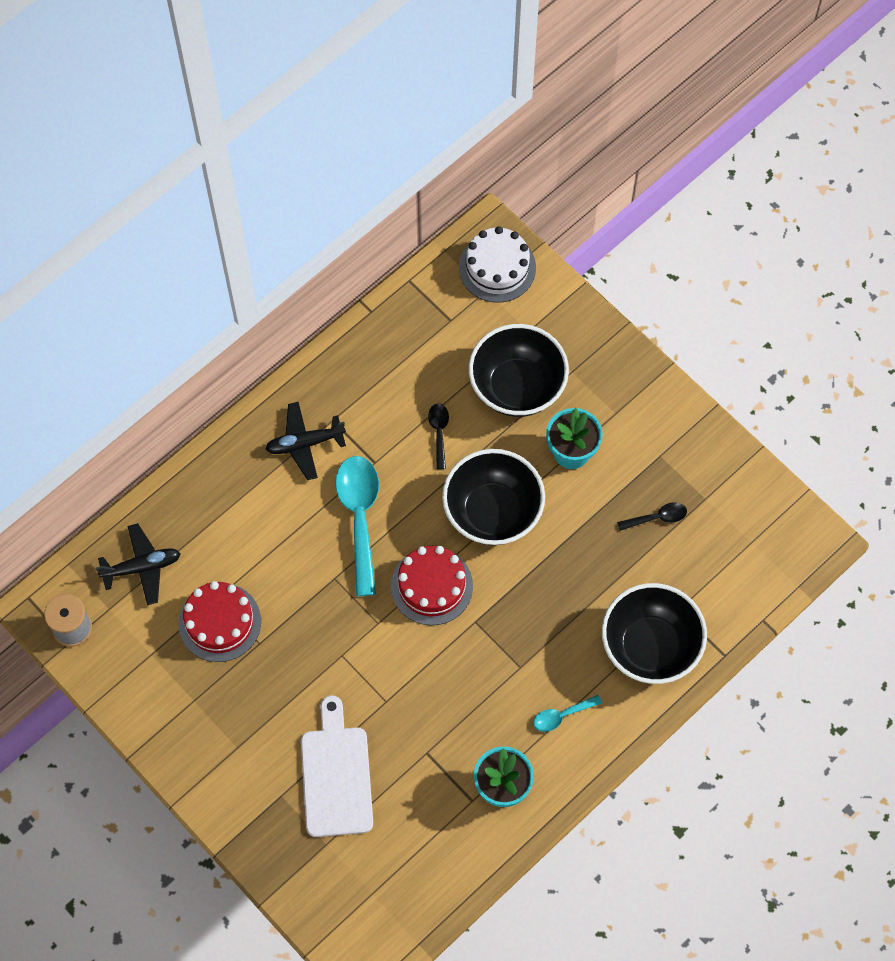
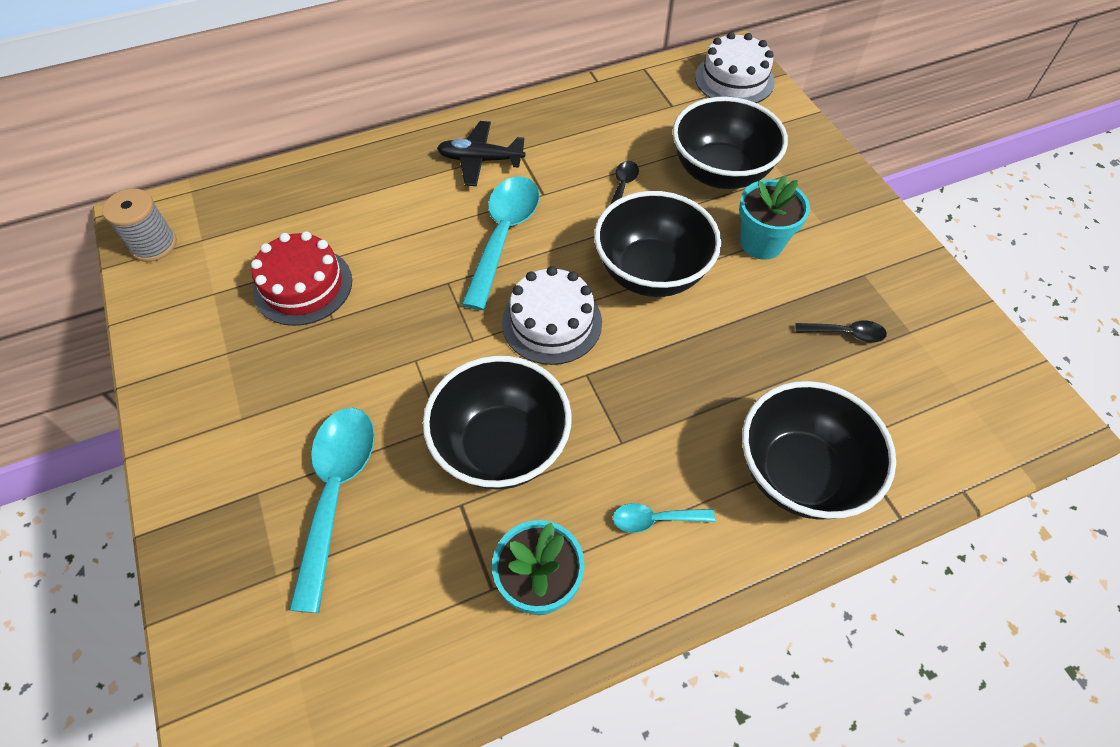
camera: 20 degrees right, 10 degrees down
(142, 567) = (258, 214): black plane -> none
(336, 775) = (336, 492): white cutting board -> turquoise spoon
(432, 586) = (552, 322): red cake -> white cake
(436, 701) = (501, 447): none -> black bowl

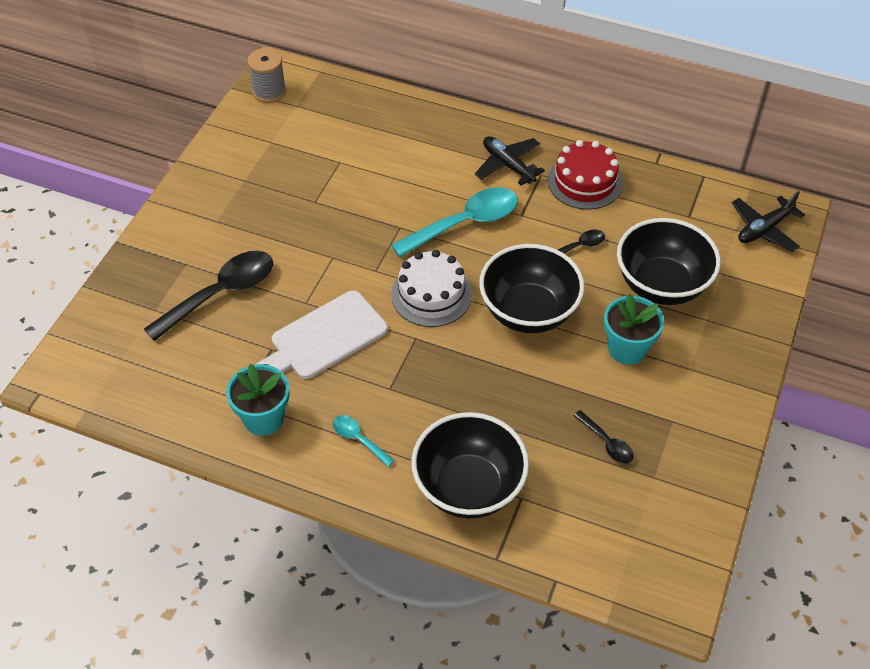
camera: 45 degrees right, 5 degrees down
(303, 286) = (320, 171): red cake -> red cake (585, 182)
(336, 492) = (221, 293): turquoise spoon -> black spoon
(501, 447) = (324, 338): black bowl -> white cutting board
(734, 79) = (764, 229): white cake -> black plane

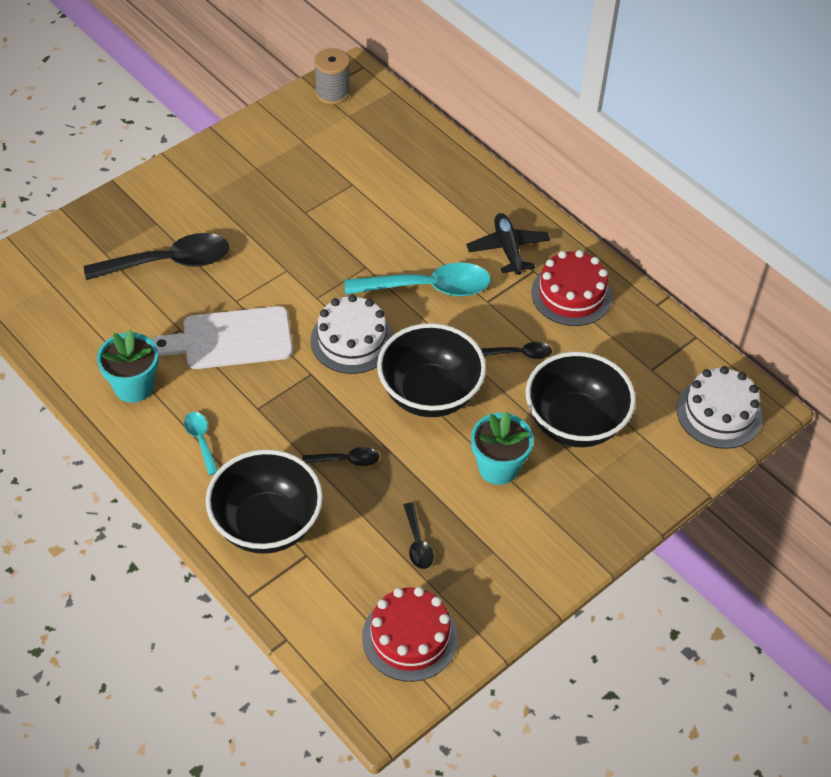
camera: 25 degrees right, 0 degrees up
(498, 399) = (346, 460): none -> black spoon
(657, 527) = (410, 637): none -> red cake
(764, 229) = (719, 413): black plane -> white cake

